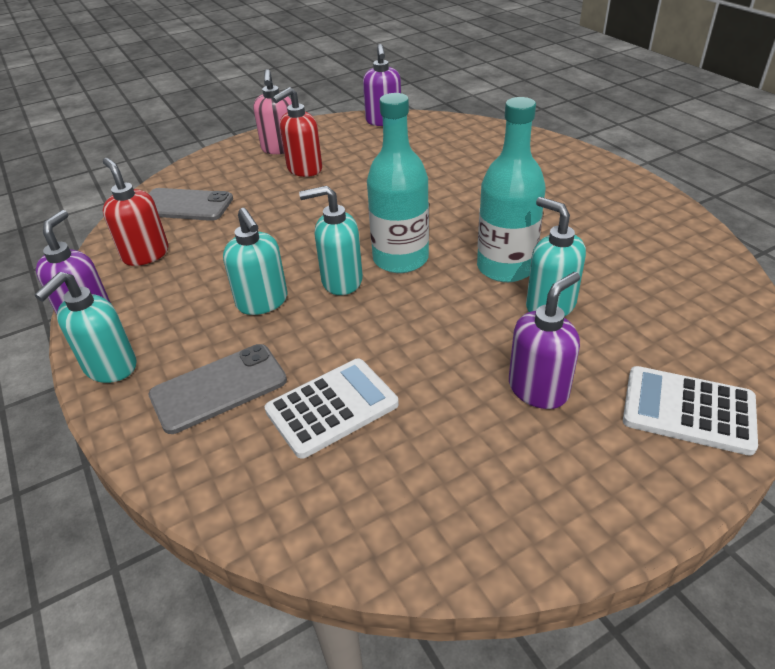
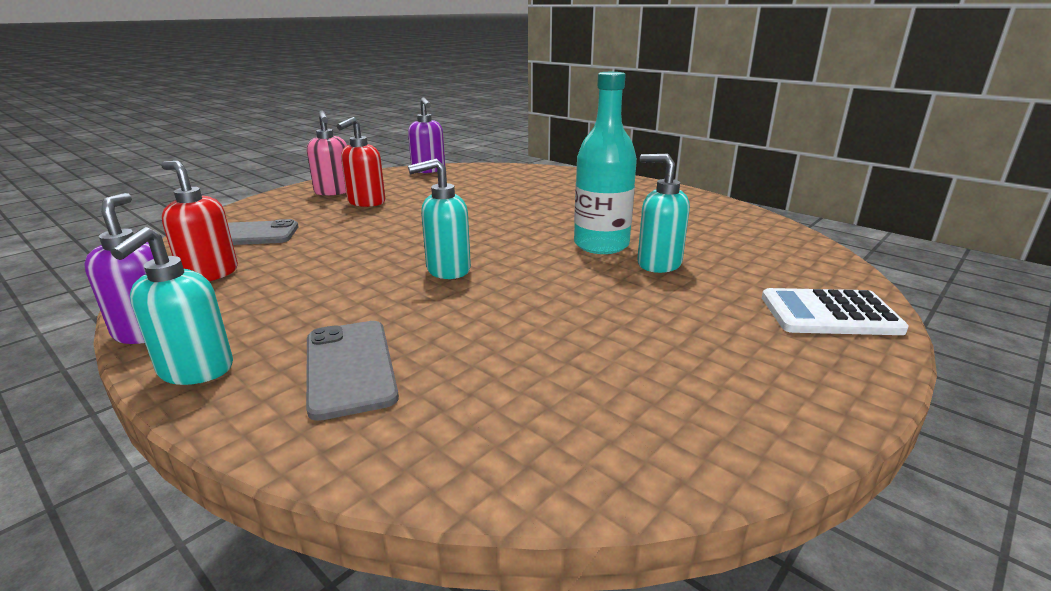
camera: 20 degrees left, 15 degrees down
(219, 388) = (350, 367): grey phone -> grey phone turned 60 degrees counterclockwise
(262, 302) = (369, 294): turquoise soap dispenser -> none
(332, 407) = (494, 363): white calculator -> none
(400, 259) = (499, 249): turquoise bottle -> none
(538, 389) = (692, 319): purple soap dispenser -> none

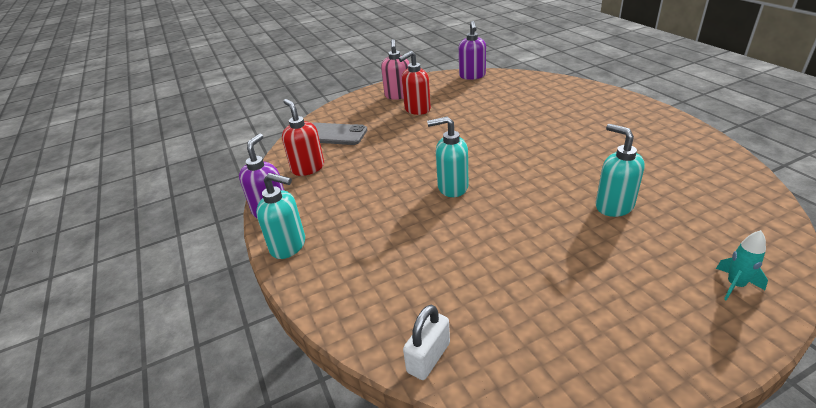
camera: 25 degrees right, 10 degrees up
(195, 370) = (288, 246): turquoise soap dispenser -> turquoise soap dispenser turned 105 degrees counterclockwise
(350, 367) = (368, 262): grey phone -> none
(497, 470) = (428, 357): none -> white padlock
(601, 245) = (576, 178): turquoise bottle -> none
(829, 314) = (735, 285): white calculator -> turquoise rocket

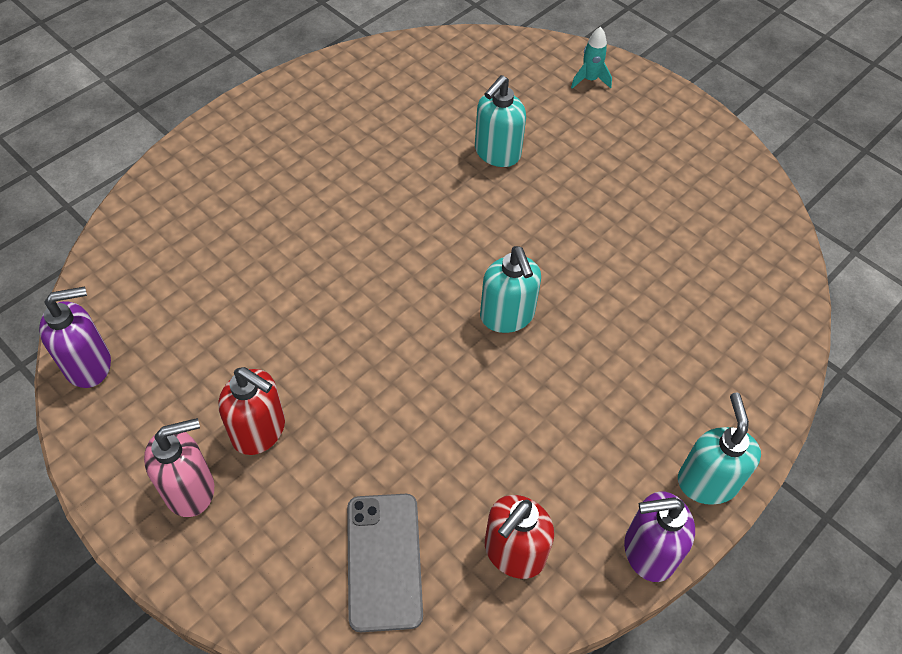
camera: 115 degrees left, 20 degrees up
(428, 357) = (782, 278): white padlock -> none

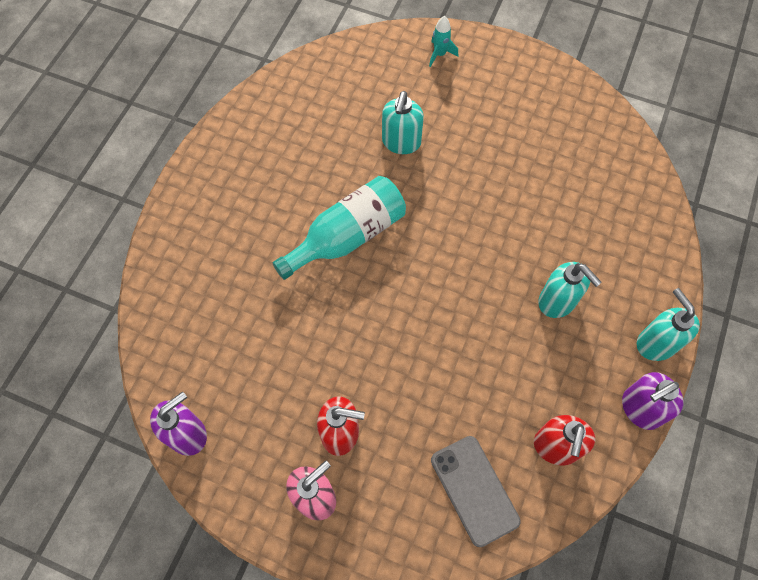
camera: 20 degrees left, 10 degrees up
(382, 227) = (347, 236): none -> turquoise bottle
(507, 316) = (470, 273): turquoise soap dispenser -> turquoise soap dispenser (557, 301)

